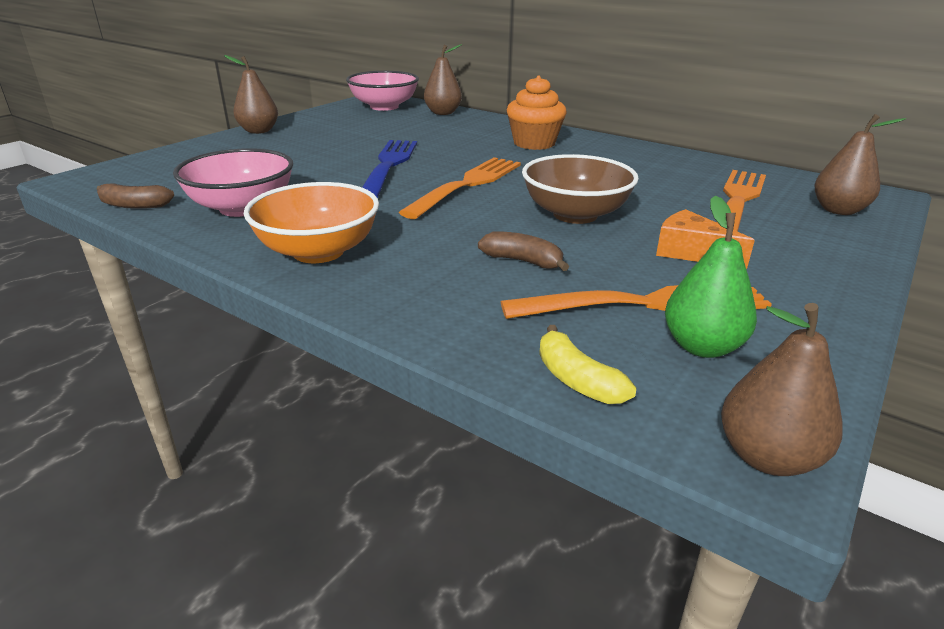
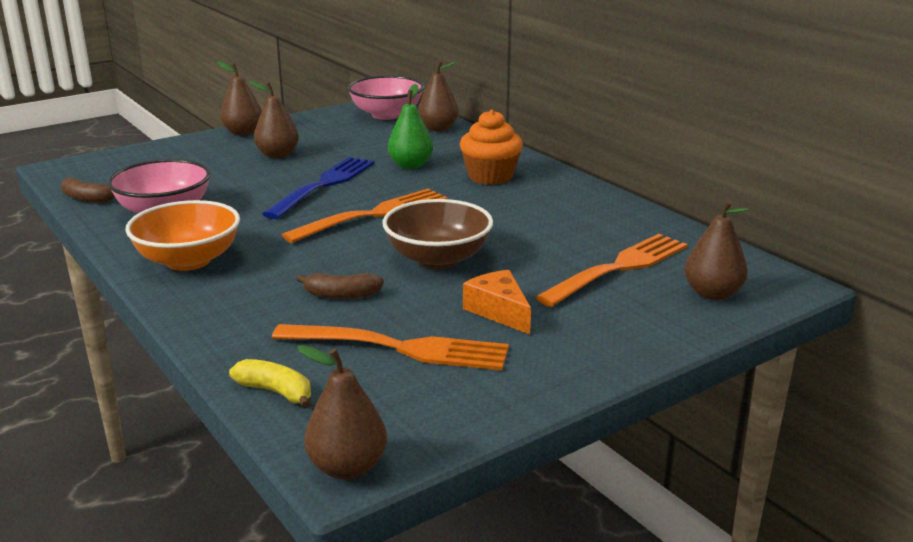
camera: 20 degrees right, 5 degrees down
(314, 146) = (277, 155): none -> brown pear
(523, 261) = (341, 295): brown banana -> brown banana turned 135 degrees clockwise
(576, 380) = (276, 392): yellow banana -> yellow banana turned 135 degrees clockwise
(702, 346) = (401, 388): green pear -> green pear (410, 165)

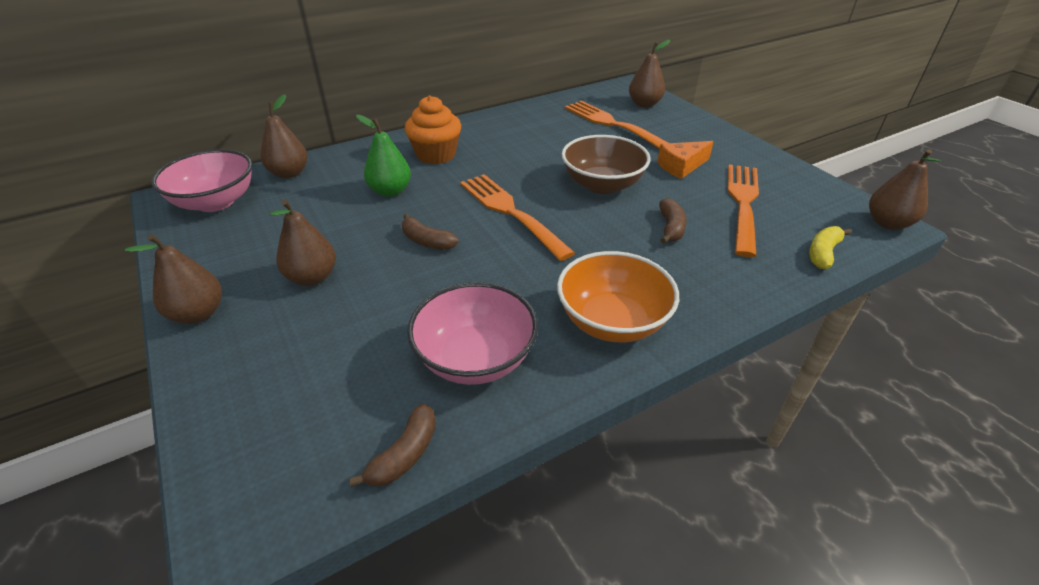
camera: 85 degrees left, 15 degrees up
(323, 185) = (427, 241): blue fork -> brown banana

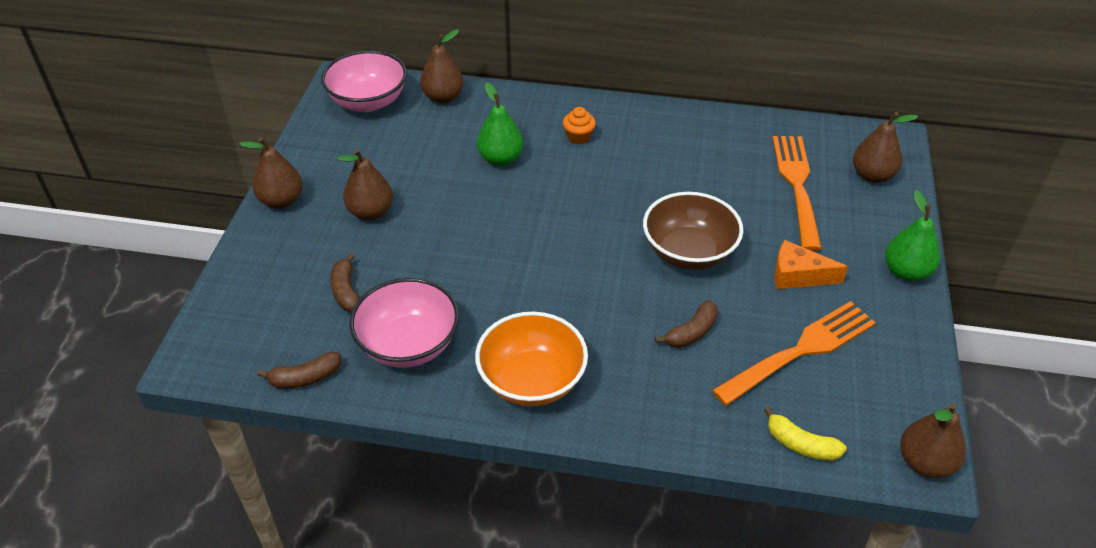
camera: 40 degrees right, 5 degrees up
(427, 241) = (477, 226): brown banana -> brown banana (346, 291)
(436, 155) = (578, 137): orange cupcake -> orange cupcake, size x0.54
(511, 212) = (572, 236): orange fork -> none
(729, 139) = (906, 272): none -> green pear
(823, 253) = (800, 444): yellow banana -> yellow banana turned 135 degrees counterclockwise

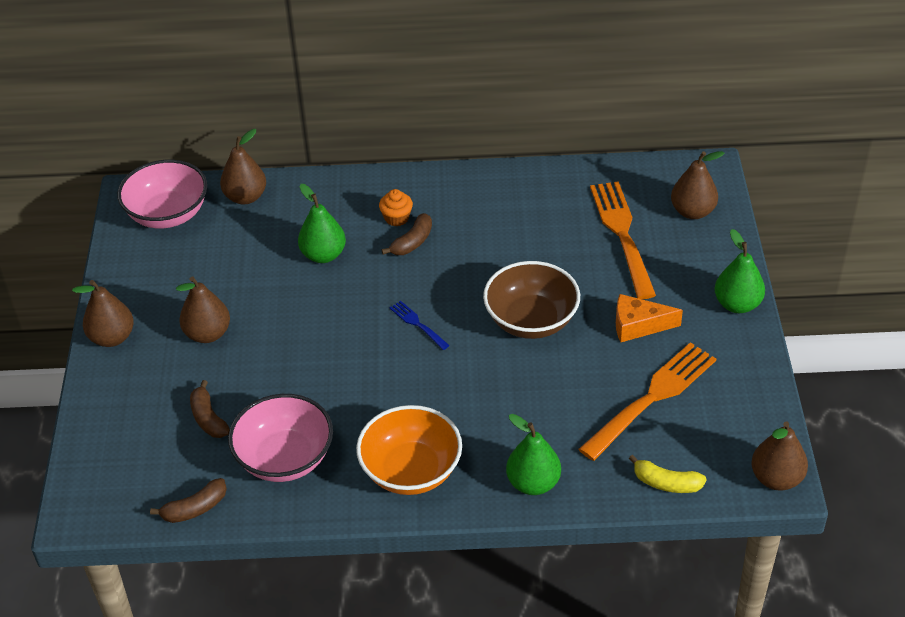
camera: 10 degrees left, 0 degrees up
(575, 237) = (418, 324): none -> blue fork
(656, 417) = (533, 483): none -> green pear
(691, 332) = (549, 399): brown banana -> brown banana (412, 242)

